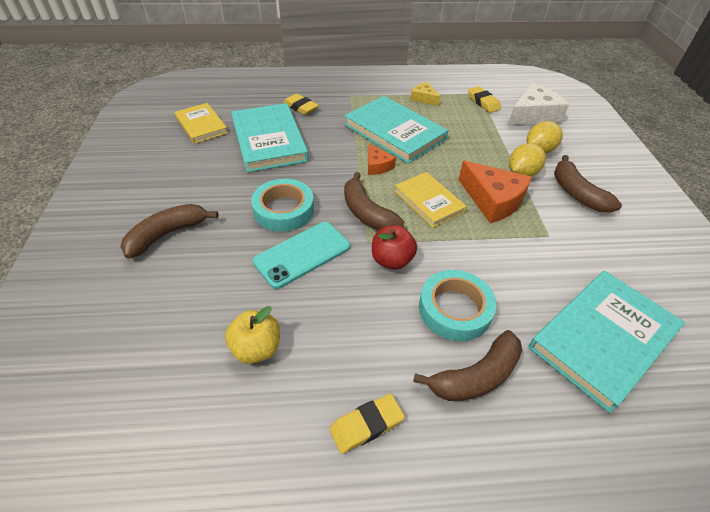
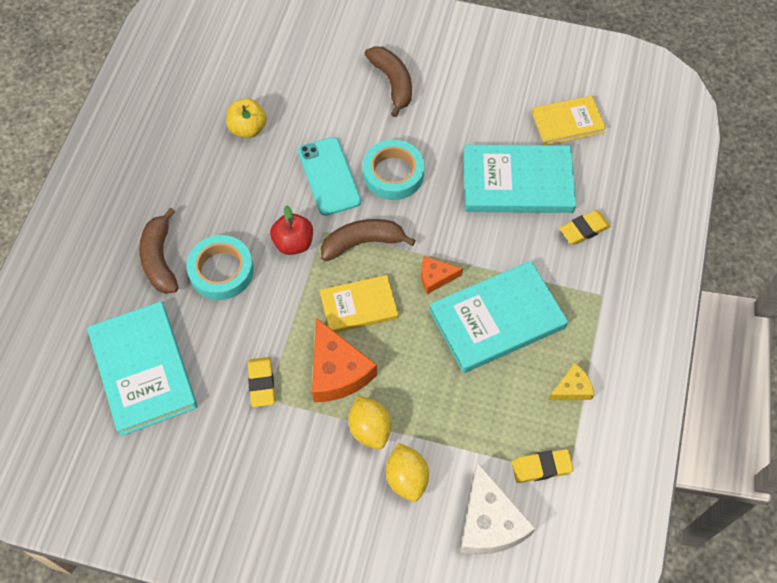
camera: 110 degrees right, 15 degrees up
(366, 425) = (160, 179): yellow eraser -> yellow eraser (261, 383)
(493, 200) = (337, 371): orange cheese -> orange cheese turned 90 degrees counterclockwise
(577, 193) = (314, 471): brown banana -> none

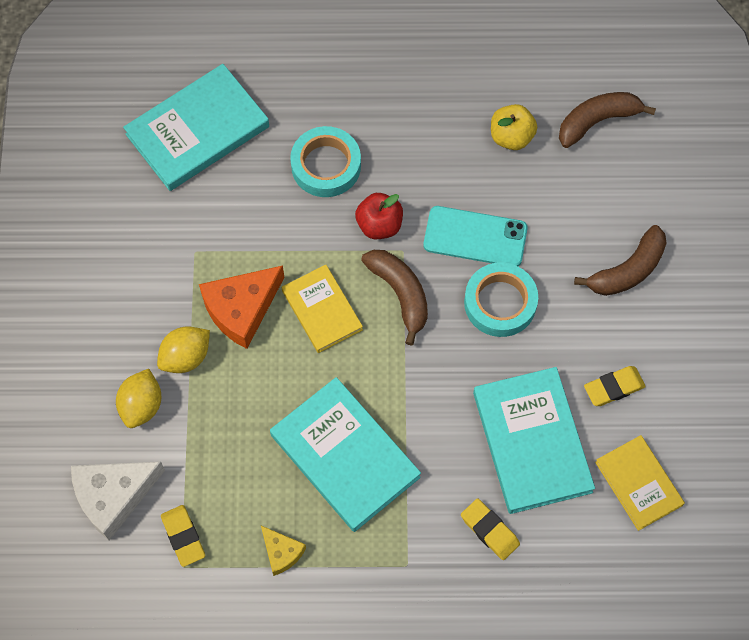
camera: 75 degrees right, 5 degrees up
(160, 259) = (323, 104): brown banana -> brown banana (597, 121)
(261, 383) = (210, 241): yellow eraser -> yellow eraser (613, 388)
(329, 176) = (475, 237): turquoise phone -> turquoise phone turned 45 degrees clockwise
(407, 478) = (141, 405): yellow lemon -> yellow lemon turned 45 degrees counterclockwise
(435, 277) = (379, 380): orange cheese -> none

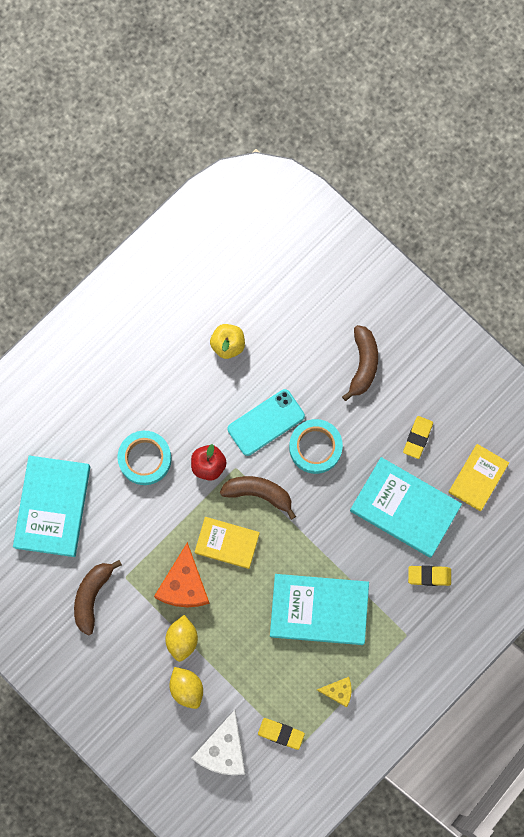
camera: 45 degrees left, 10 degrees up
(597, 121) = (265, 291): brown banana -> brown banana (92, 596)
(638, 483) = (478, 478): yellow book -> yellow book turned 75 degrees counterclockwise

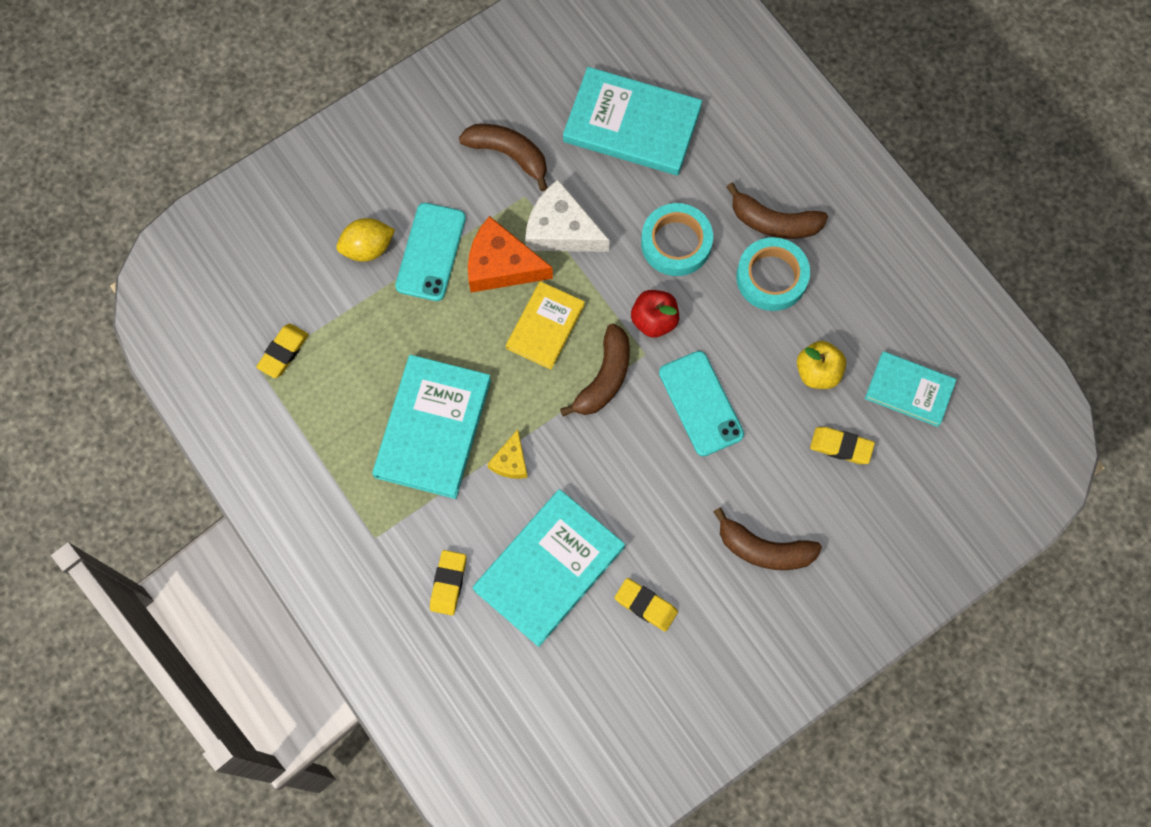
camera: 100 degrees right, 5 degrees down
(116, 390) = (774, 222): none -> brown banana
(182, 639) = (431, 252): yellow lemon -> turquoise phone
(223, 749) = (280, 279): white cheese -> white cheese (561, 229)
(230, 281) = (909, 390): none -> turquoise book
(280, 322) = (841, 447): none -> yellow eraser
(315, 447) = (655, 462): turquoise tape -> turquoise tape (771, 277)
(338, 691) = (320, 434): yellow cheese -> yellow cheese (510, 461)
(478, 478) = (573, 680): yellow book -> none

